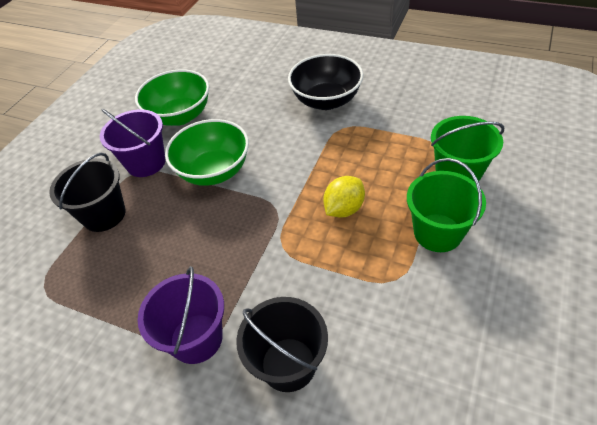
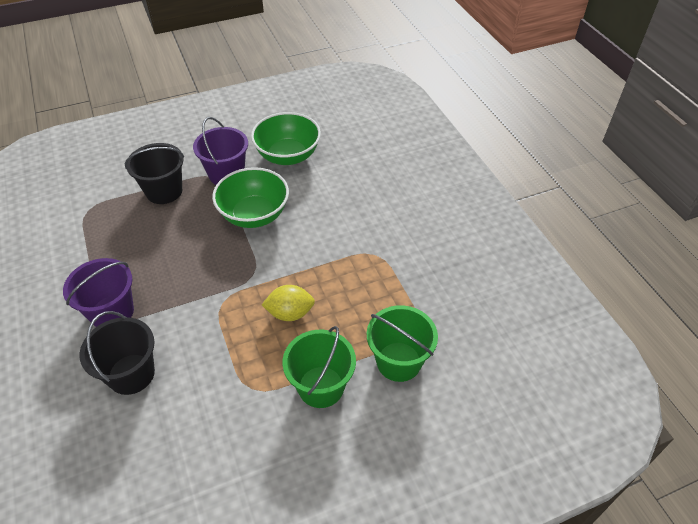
camera: 40 degrees right, 0 degrees up
(326, 101) = (394, 223): black bowl -> none

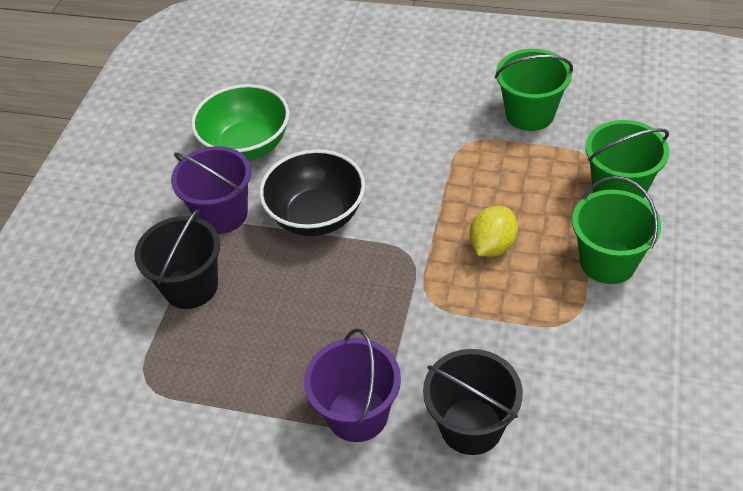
camera: 50 degrees left, 0 degrees up
(254, 215) = (316, 216): green bowl -> black bowl
(432, 275) = (530, 114): none -> green bucket

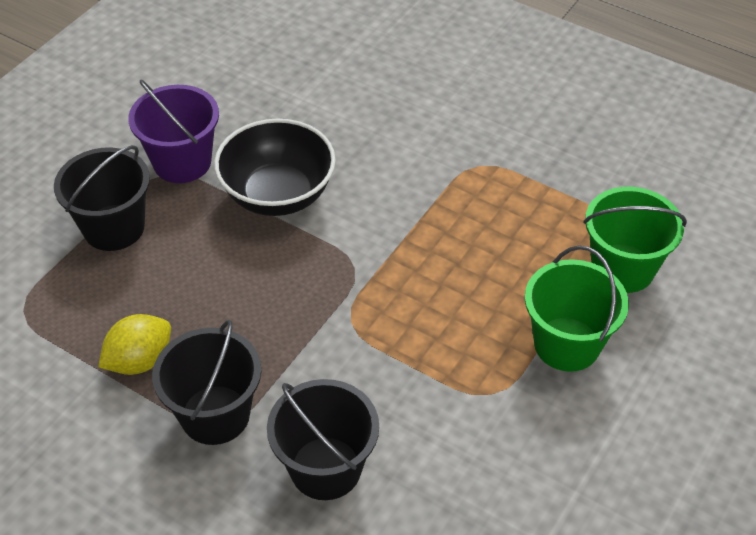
camera: 15 degrees right, 0 degrees up
(247, 146) = (243, 98): green bowl -> none
(357, 414) = (215, 415): purple bucket -> black bucket
(492, 246) = (448, 286): yellow lemon -> yellow lemon (140, 361)
(530, 114) = (566, 154): green bucket -> none

